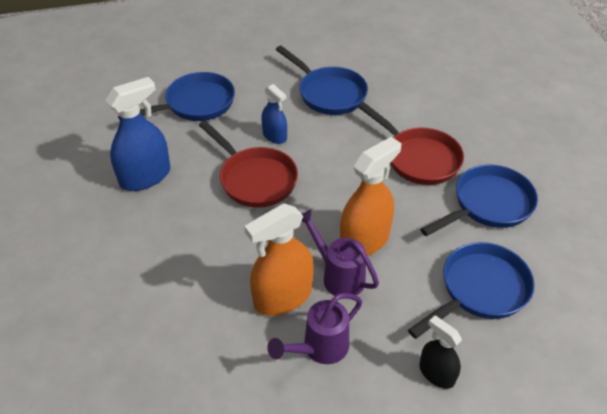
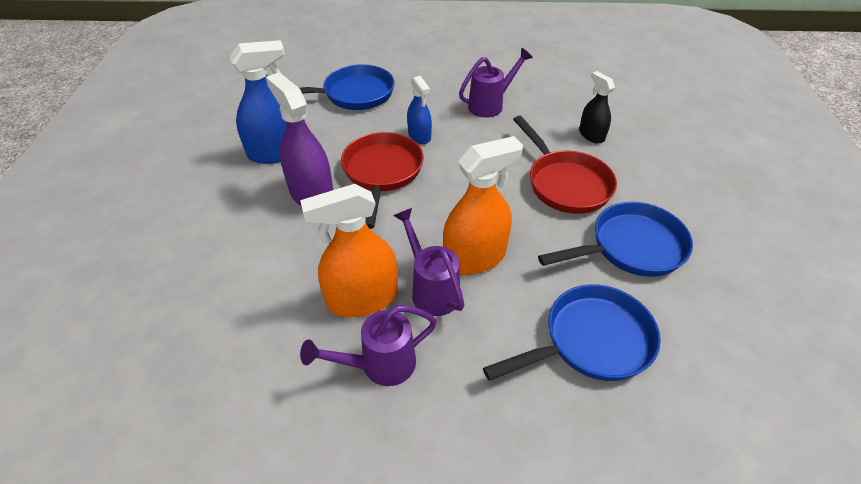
camera: 15 degrees right, 0 degrees up
(197, 211) = (311, 194): none -> purple spray bottle
(254, 179) = (382, 173): red pan -> red pan turned 150 degrees counterclockwise
(328, 93) = (490, 105): blue pan -> purple watering can
(436, 373) = (505, 429): black spray bottle -> black spray bottle (591, 135)

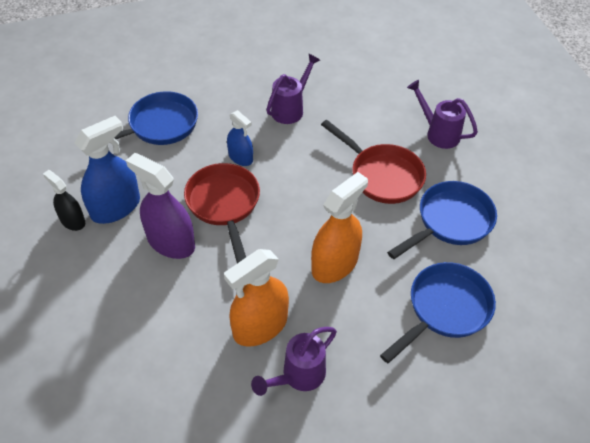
camera: 20 degrees left, 5 degrees up
(431, 289) = (311, 301): purple watering can -> purple watering can (438, 133)
(591, 135) = (388, 121): black spray bottle -> black spray bottle (72, 221)

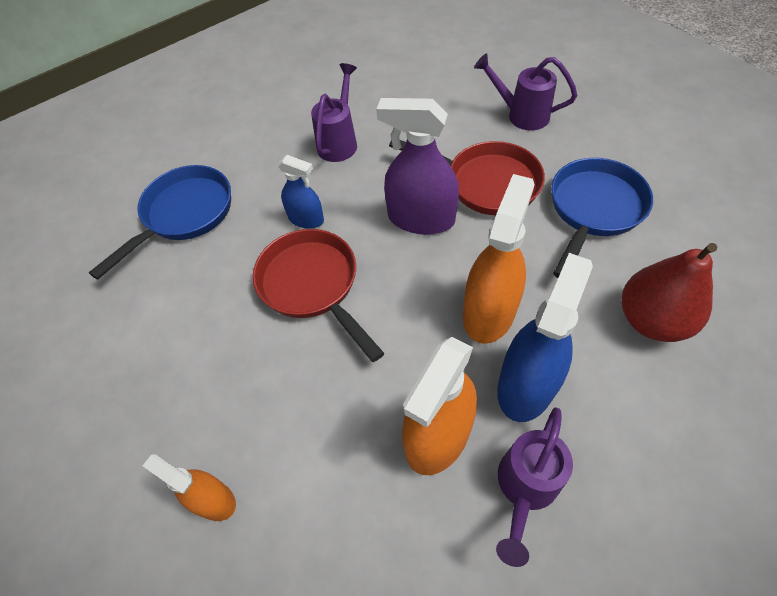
camera: 15 degrees left, 5 degrees up
(72, 221) = (113, 382): black spray bottle -> none
(106, 311) = (213, 500): none -> orange spray bottle
(115, 207) = (168, 341): blue spray bottle -> blue spray bottle (526, 385)
(171, 242) = (264, 361): purple spray bottle -> purple spray bottle (421, 219)
(445, 309) = (651, 320): blue pan -> red pear

